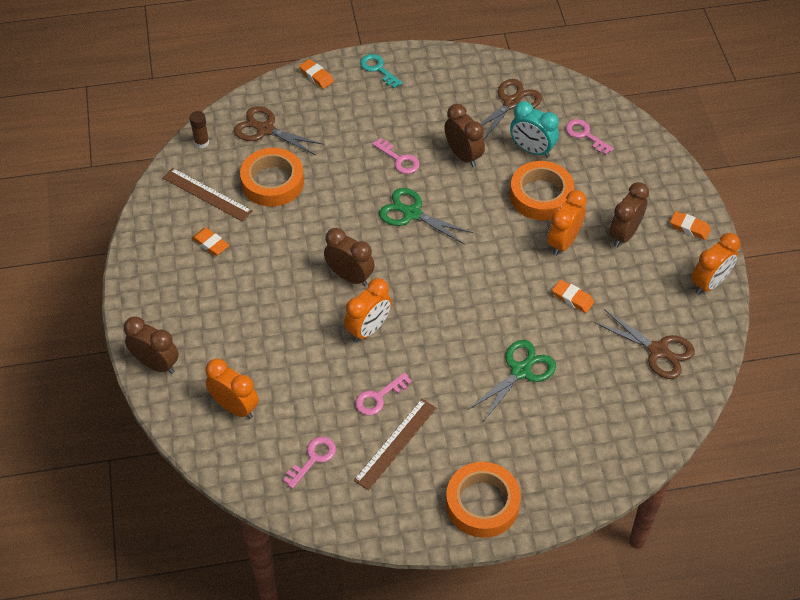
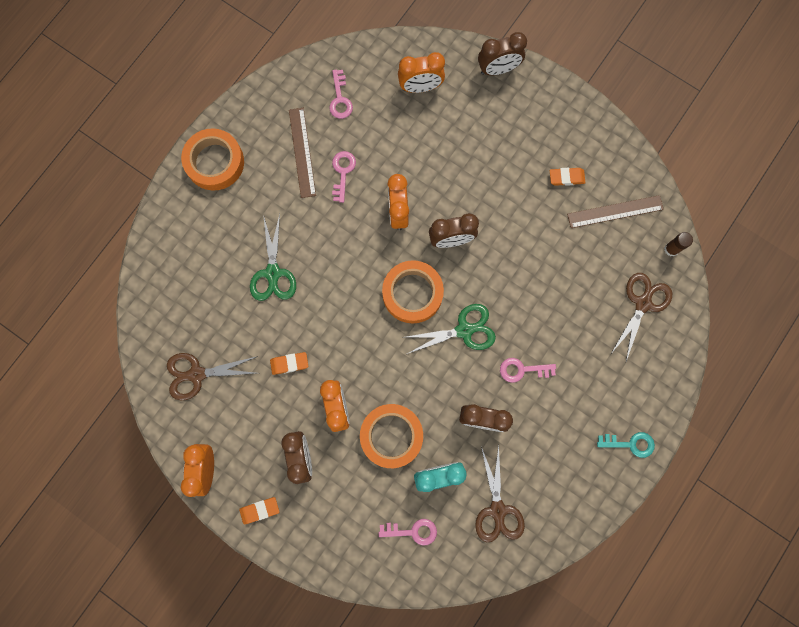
camera: 135 degrees right, 25 degrees up
(265, 129) = (642, 303): brown scissors -> brown scissors turned 45 degrees counterclockwise
(272, 182) = (585, 264): orange tape -> orange tape (412, 293)
(316, 76) = (666, 390): orange eraser -> none

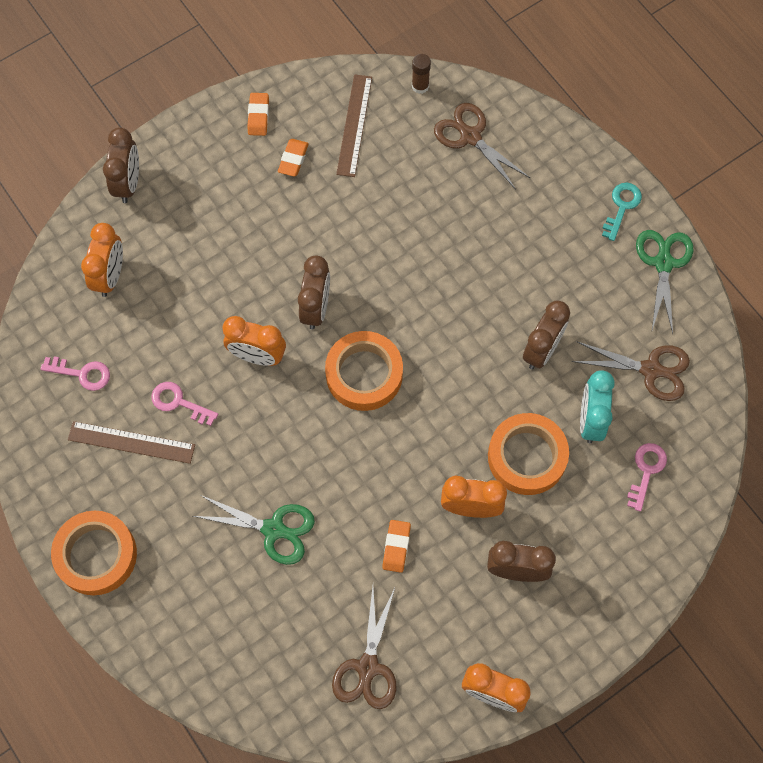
camera: 70 degrees left, 10 degrees down
(260, 510) = (565, 642): orange eraser -> orange eraser (258, 116)
(464, 330) = (430, 332): green scissors -> green scissors (663, 263)
(522, 370) = (500, 286): pink key -> none

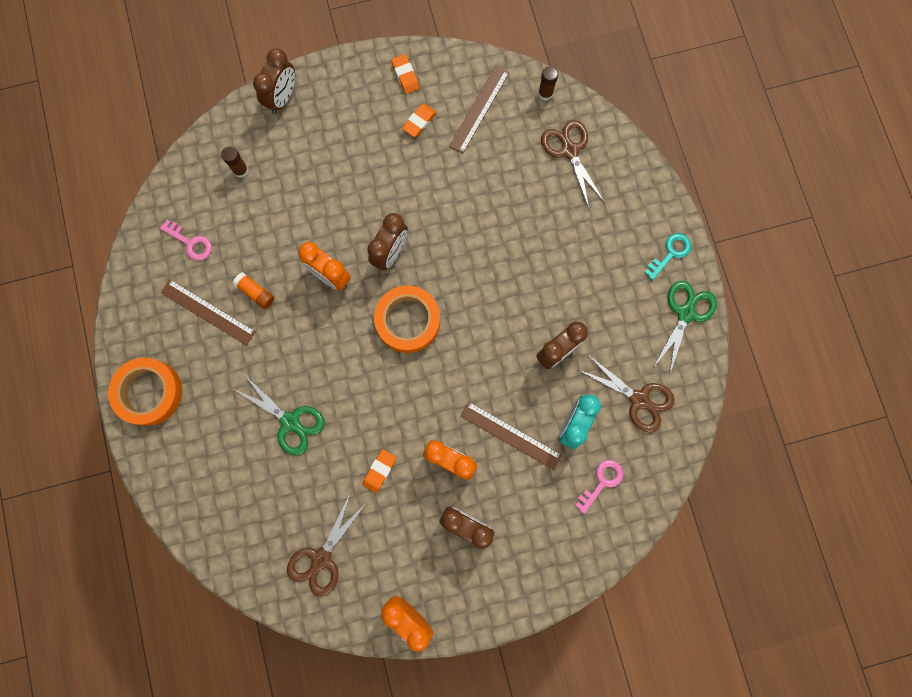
camera: 20 degrees right, 10 degrees up
(110, 276) = (241, 170): orange clock -> brown glue stick
(179, 402) = (256, 293): pink key -> orange glue stick
(258, 116) = (405, 76): orange eraser -> orange eraser turned 45 degrees counterclockwise
(527, 457) = (510, 435): orange tape -> brown ruler

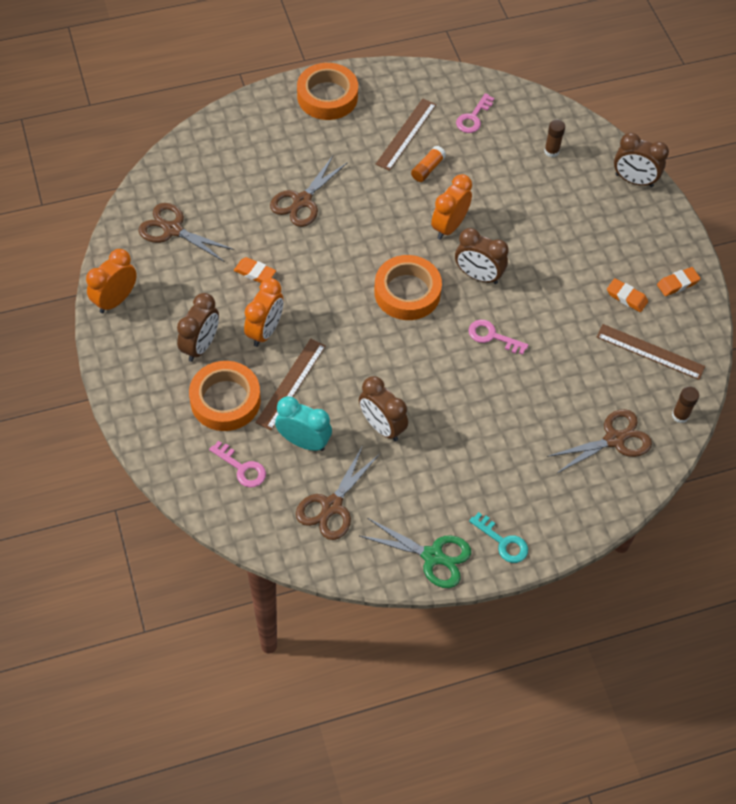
camera: 85 degrees right, 20 degrees down
(290, 421) = (302, 201): green scissors -> brown scissors
(460, 245) = (492, 336): none -> pink key
(528, 499) = (225, 400): none -> orange tape

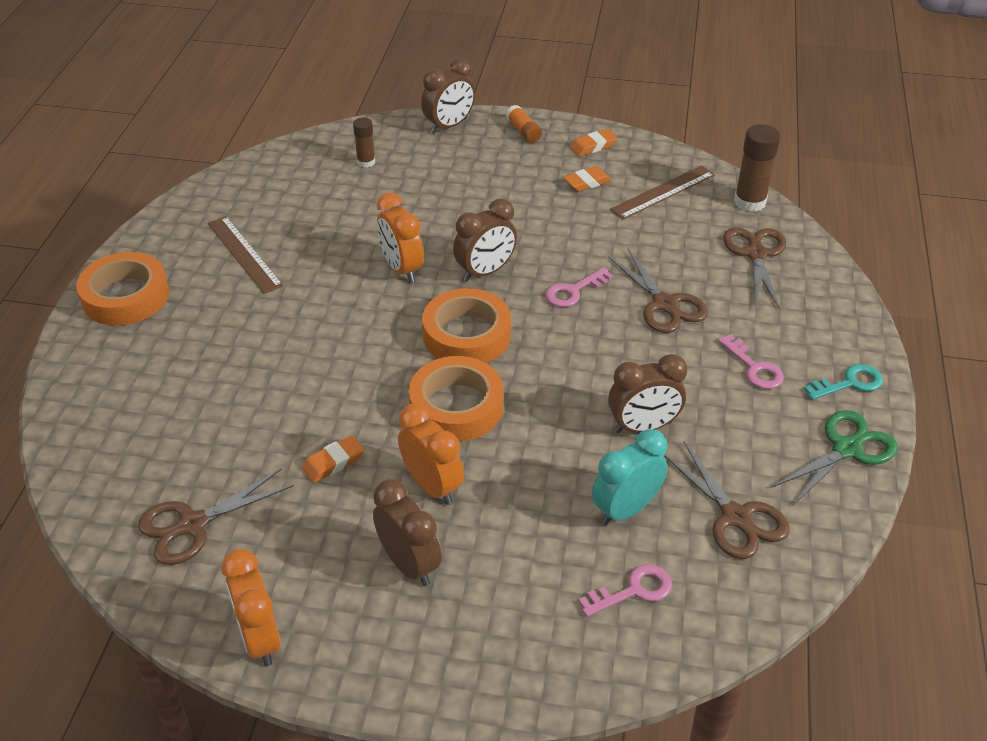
camera: 60 degrees left, 15 degrees down
(225, 400) = (515, 569): orange tape -> orange tape (456, 406)
(291, 383) = (530, 490): brown ruler -> none
(302, 201) = (260, 376): brown scissors -> brown scissors (664, 304)
(427, 169) = (308, 255): orange glue stick -> orange glue stick (523, 131)
(473, 117) = (271, 197): pink key -> pink key (754, 367)
(677, 284) = (593, 146): orange eraser -> orange eraser turned 60 degrees clockwise
(680, 415) = (749, 202): brown glue stick -> brown glue stick, size x1.67

